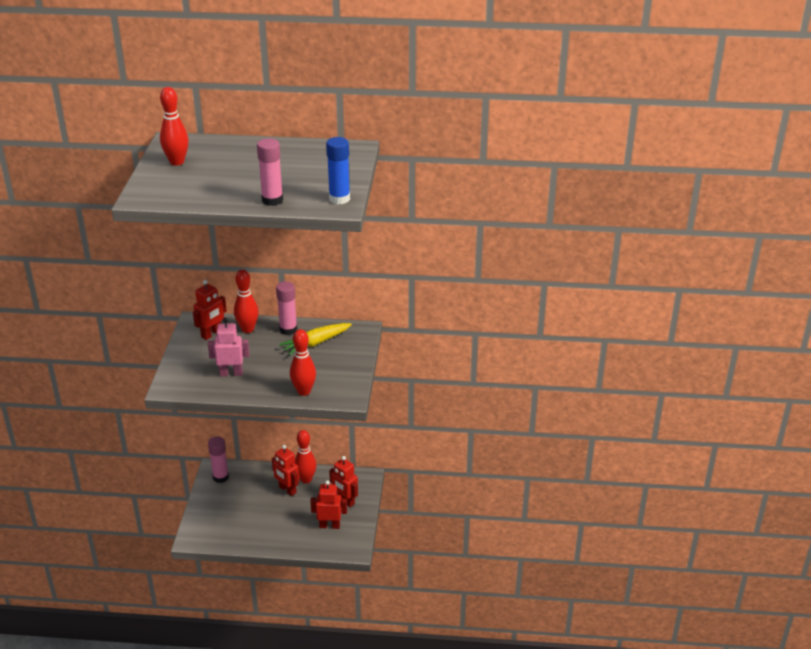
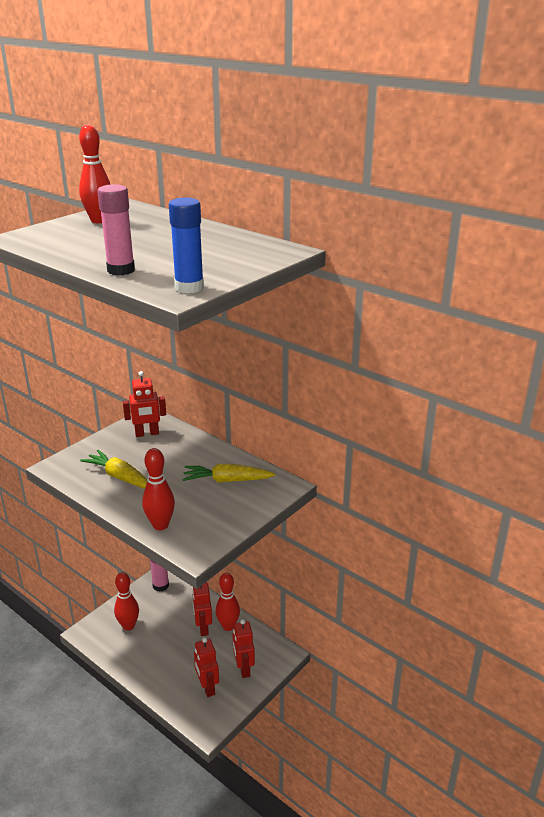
camera: 35 degrees right, 5 degrees down
(231, 373) = (119, 477): pink robot -> yellow carrot
(247, 329) = (181, 442): red bowling pin -> red bowling pin (128, 626)
(288, 329) = (216, 457): pink glue stick -> none
(329, 525) = (207, 687): red robot -> red robot turned 150 degrees counterclockwise

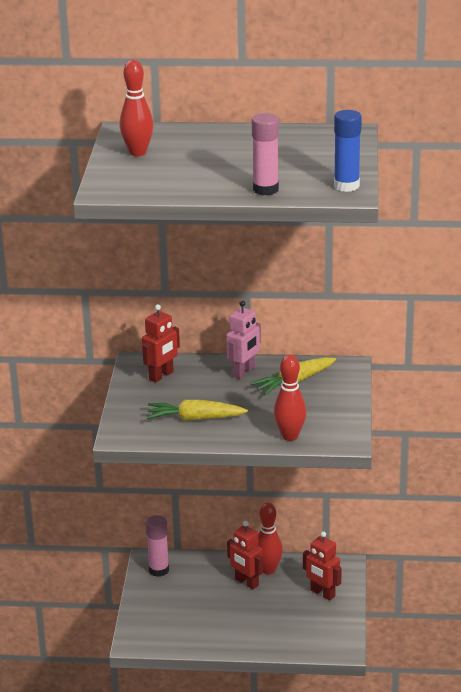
camera: 35 degrees left, 0 degrees up
(128, 626) = (171, 616): red bowling pin -> none
(204, 456) = (244, 372): none -> pink robot
(207, 687) = (307, 622): red robot -> none

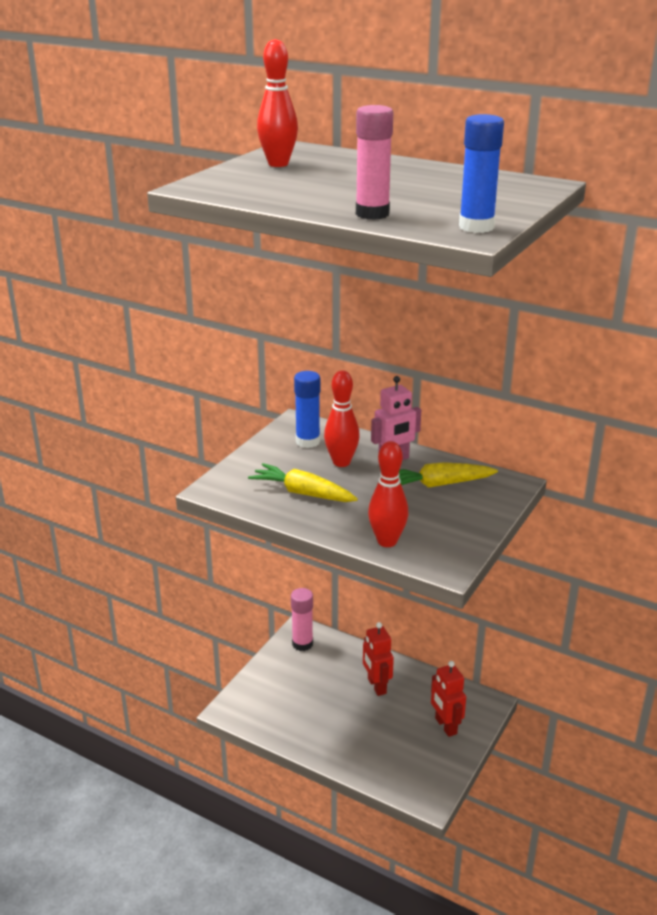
camera: 25 degrees right, 0 degrees up
(161, 376) = (308, 441): red robot -> blue glue stick
(268, 570) = (406, 680): red bowling pin -> red bowling pin (341, 462)

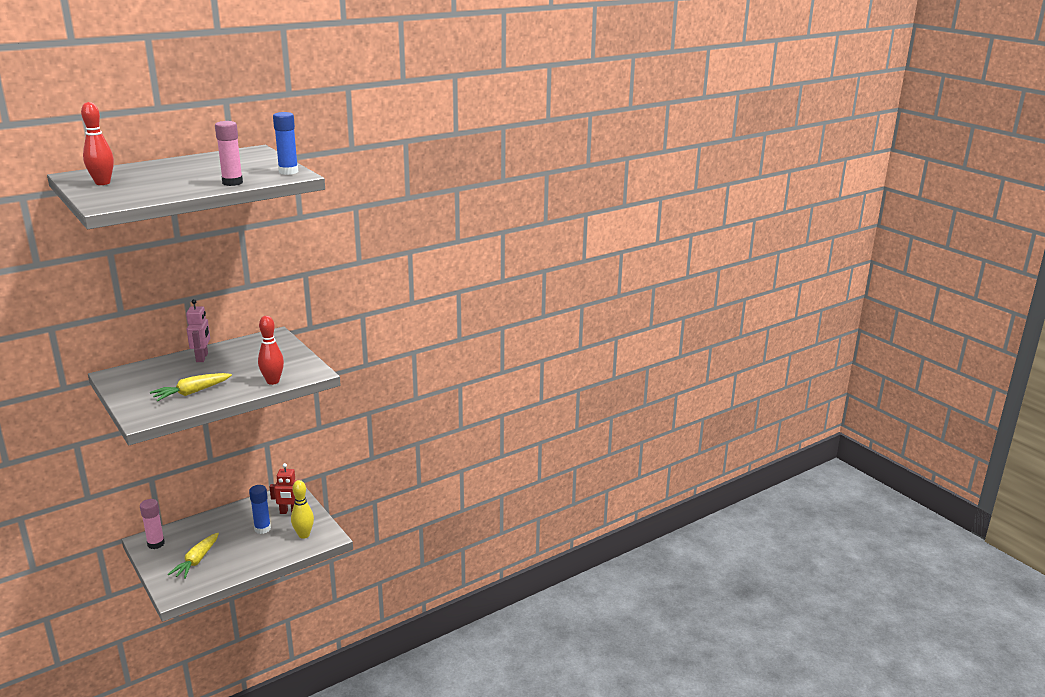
camera: 65 degrees left, 5 degrees down
(308, 441) = (139, 377): blue glue stick -> blue glue stick (262, 529)
(341, 462) = (179, 373): red bowling pin -> none
(376, 686) = (230, 526): red robot -> none
(413, 767) = (304, 535): none -> yellow bowling pin
(438, 484) = (245, 353): yellow carrot -> yellow carrot (196, 561)

